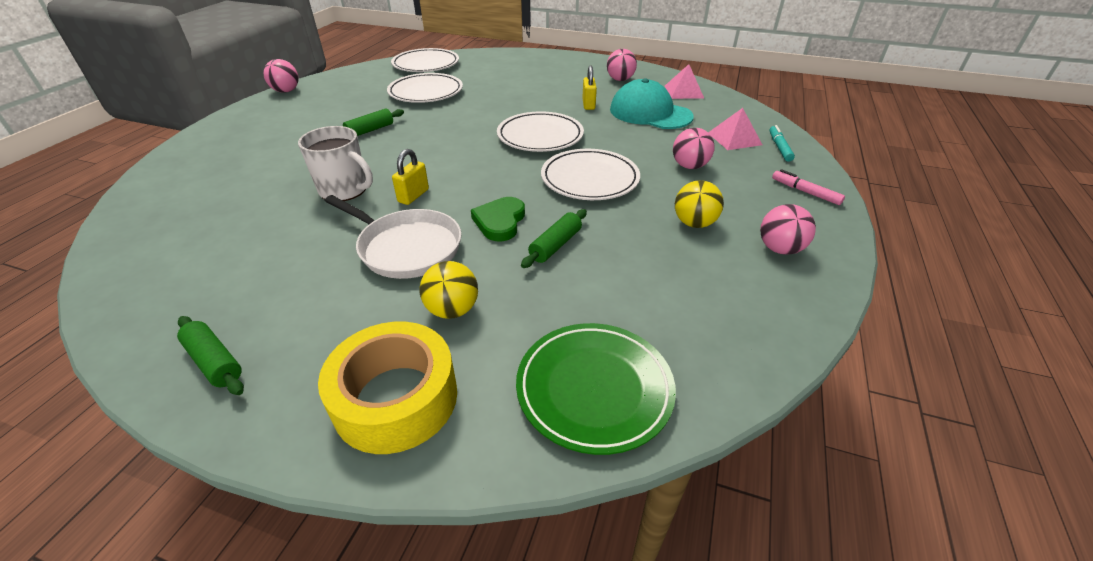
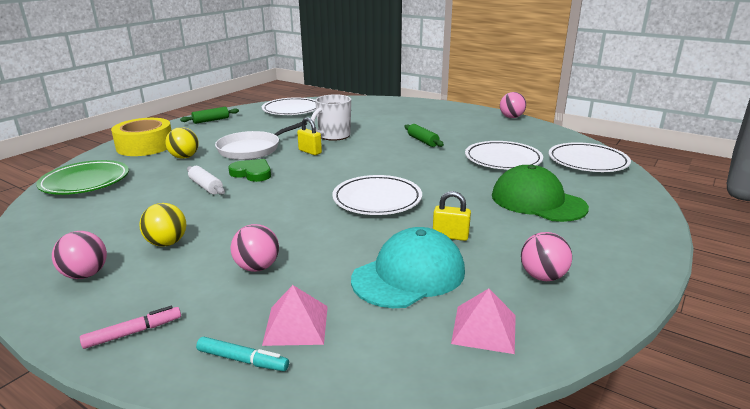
camera: 105 degrees right, 15 degrees down
(514, 80) = (537, 201): none -> green cap
(555, 245) = (206, 186): green rolling pin -> white rolling pin
(589, 179) = (279, 210): white plate -> white plate (291, 110)

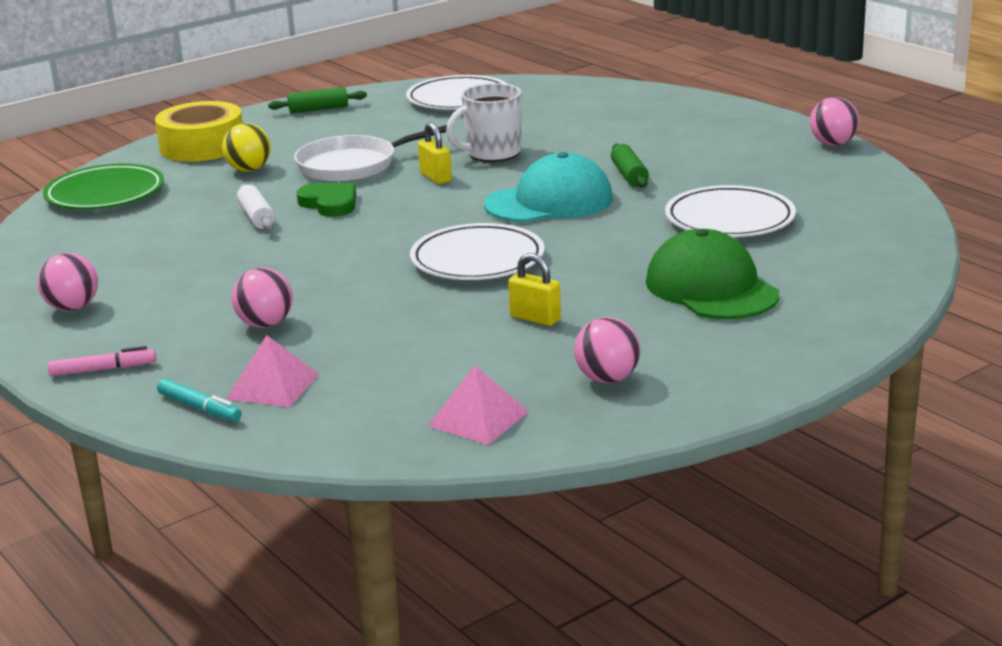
camera: 20 degrees right, 0 degrees up
(167, 243) = (175, 284): yellow ball -> none
(409, 275) = (440, 355): turquoise cap -> turquoise cap (549, 202)
(587, 162) = (870, 237): white plate -> none

